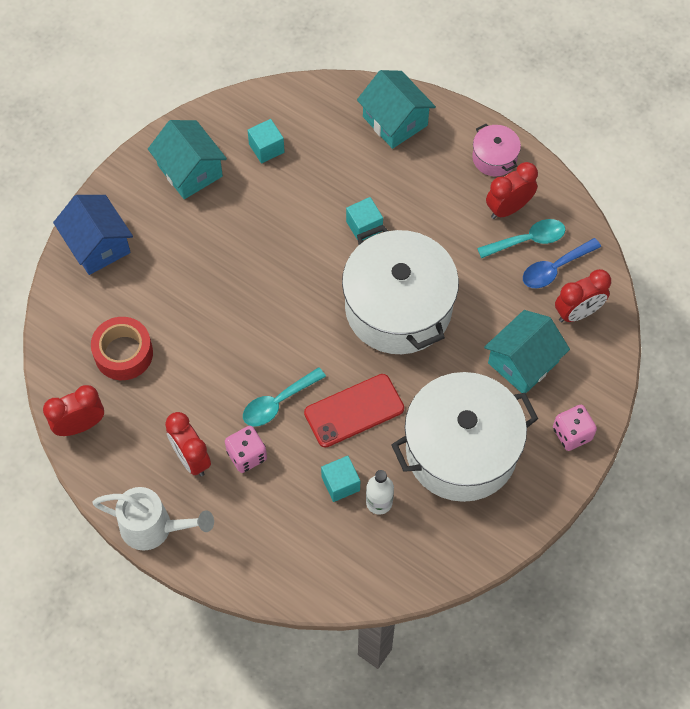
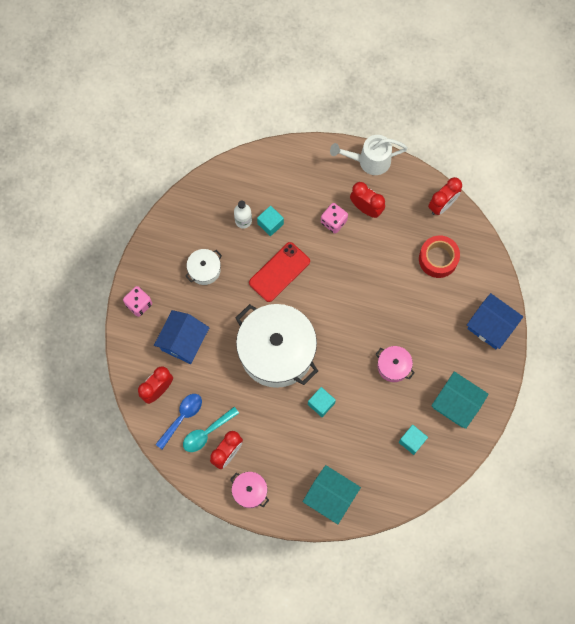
camera: 160 degrees right, 10 degrees up
(249, 239) = (393, 366): none -> pink pot
(278, 403) = (328, 261): turquoise spoon -> none
(461, 450) = (204, 270): white pot -> white pot, size x0.44
(523, 362) = (183, 341): turquoise house -> blue house

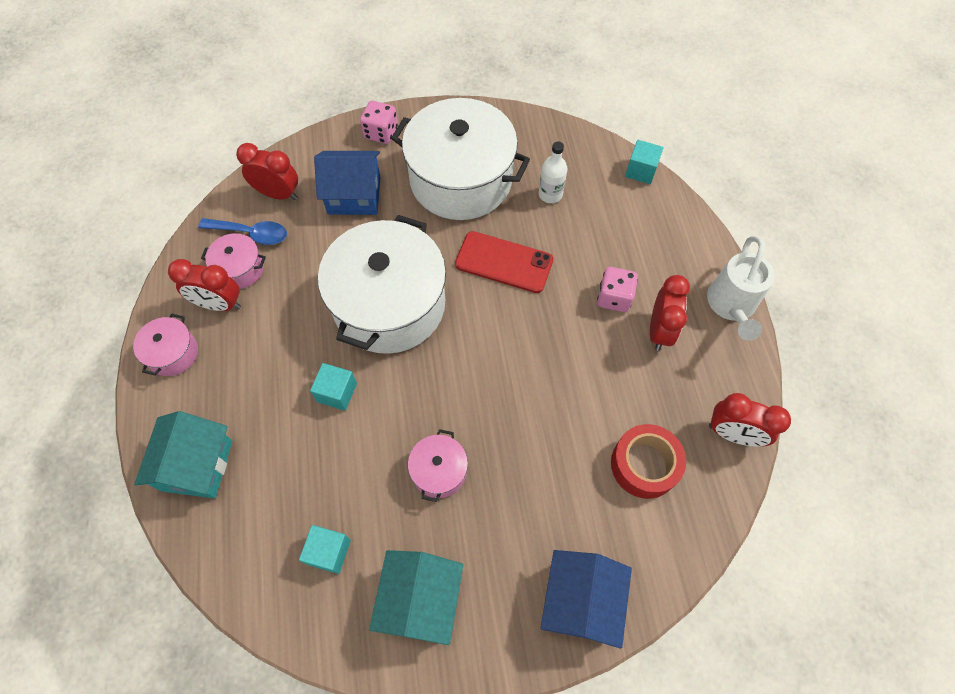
camera: 65 degrees right, 10 degrees down
(204, 270) = (461, 180): white pot -> white pot, size x2.28
(207, 433) = (240, 269): turquoise spoon -> pink pot
(270, 224) = (564, 225): turquoise cube -> turquoise cube (641, 171)
(369, 161) = (731, 306): white watering can -> white watering can turned 135 degrees counterclockwise

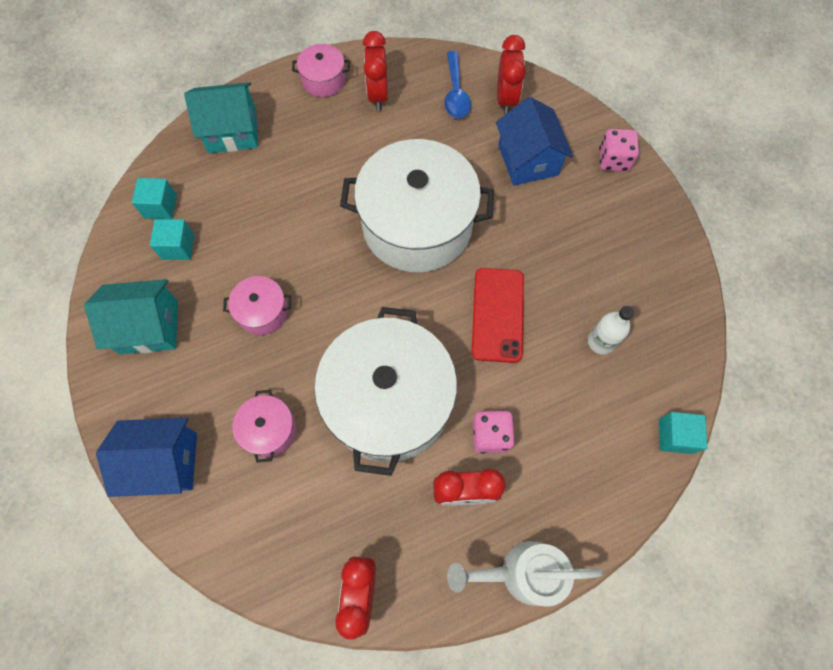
camera: 75 degrees right, 5 degrees up
(240, 269) = (417, 98): pink pot -> pink pot (269, 430)
(337, 392) = (318, 209): turquoise cube -> turquoise cube (160, 206)
(461, 180) = (584, 248): white pot -> white pot (388, 401)
(644, 465) = (306, 500): red tape -> none

